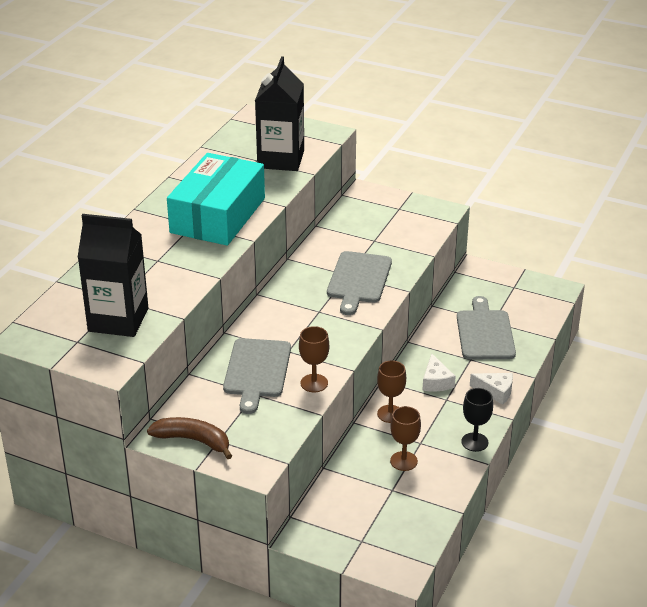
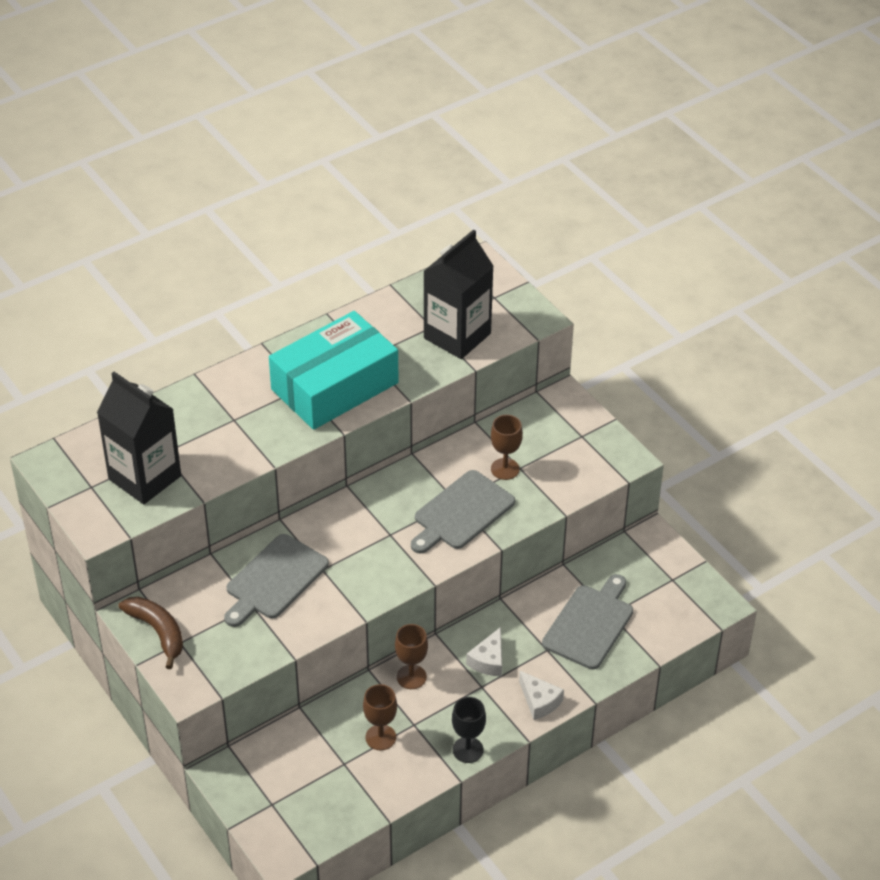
camera: 30 degrees right, 10 degrees up
(314, 383) = (316, 619): brown goblet -> brown goblet (505, 469)

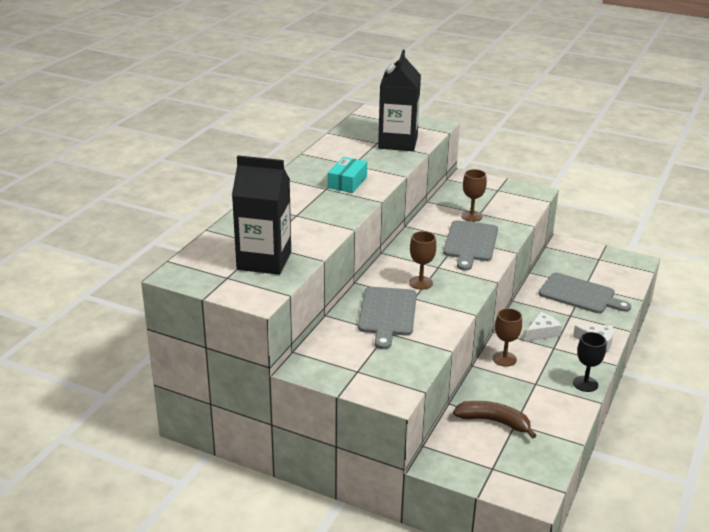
camera: 30 degrees left, 15 degrees down
(158, 632) = (334, 371): brown banana -> brown banana (494, 422)
(335, 386) = (347, 182): turquoise box -> turquoise box, size x0.48
(380, 737) = (522, 399): brown goblet -> brown goblet (421, 283)
(488, 660) = (542, 333): white cheese -> white cheese turned 120 degrees counterclockwise
(590, 624) = (579, 294): grey cutting board -> grey cutting board turned 120 degrees clockwise

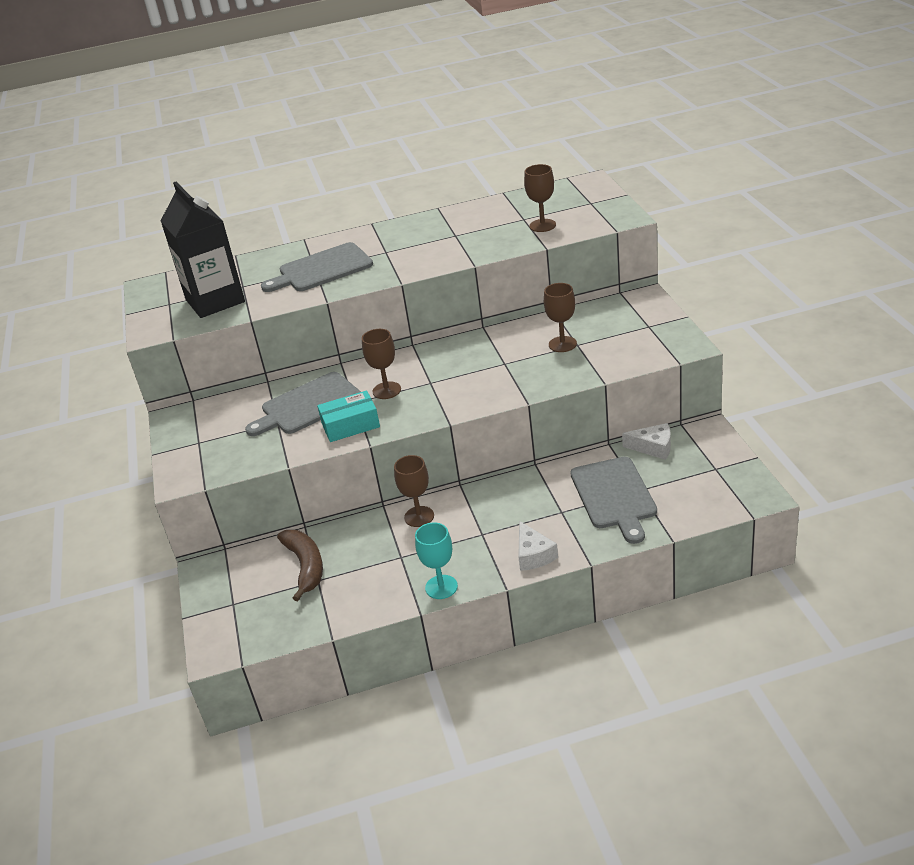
camera: 55 degrees right, 5 degrees up
(347, 182) = (414, 252): turquoise box -> turquoise box (350, 425)
(398, 142) = (542, 225): black carton -> brown goblet
(470, 243) = (505, 372): grey cutting board -> grey cutting board (322, 269)
(542, 333) = (499, 513): white cheese -> white cheese (653, 447)
(585, 384) = (441, 587): black goblet -> turquoise goblet

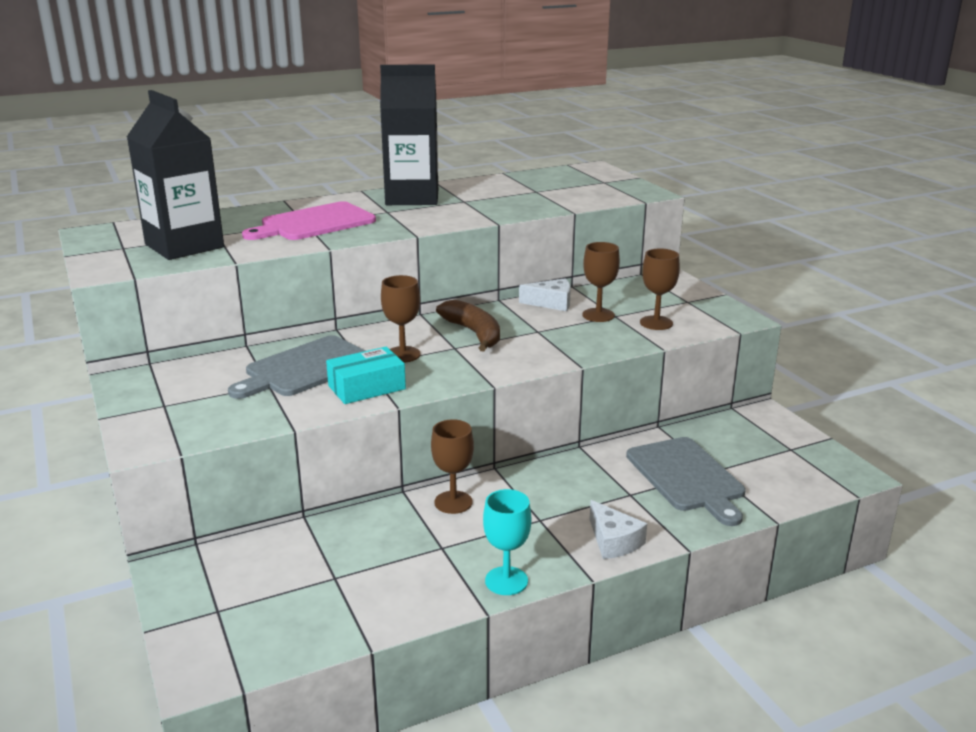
camera: 15 degrees left, 10 degrees down
(305, 566) = (314, 562): brown banana -> brown banana (474, 333)
(322, 269) = (314, 223): grey cutting board -> pink cutting board
(412, 232) = (412, 198): none -> black carton
(542, 225) = (560, 196): brown goblet -> brown goblet (656, 323)
(653, 447) = (711, 429): white cheese -> white cheese (551, 303)

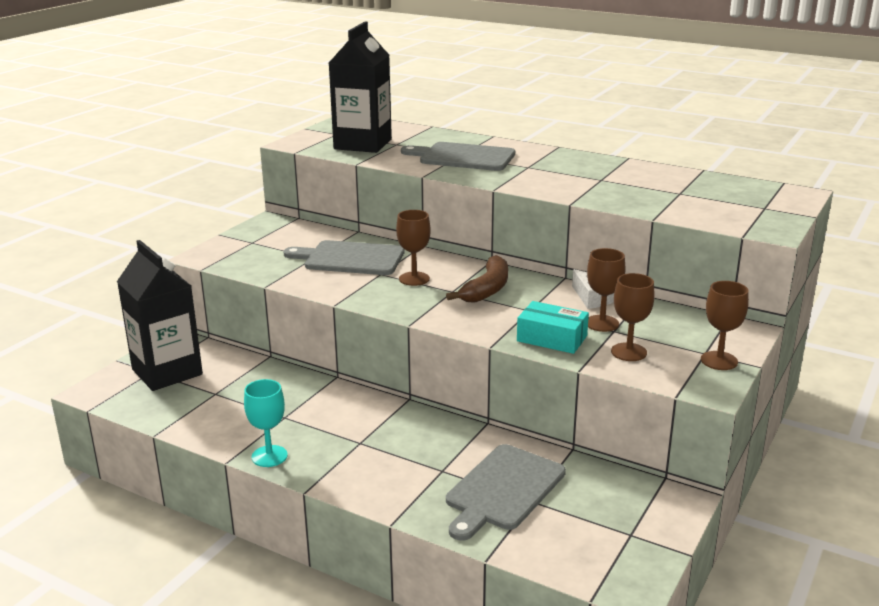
camera: 55 degrees right, 0 degrees up
(314, 223) = (463, 157): pink cutting board -> grey cutting board
(367, 387) = (348, 286): turquoise box -> turquoise box (552, 338)
(412, 198) = (573, 164): black carton -> black carton (167, 372)
(453, 502) = (343, 400): brown goblet -> brown goblet (719, 361)
(613, 541) = (365, 484): white cheese -> none

